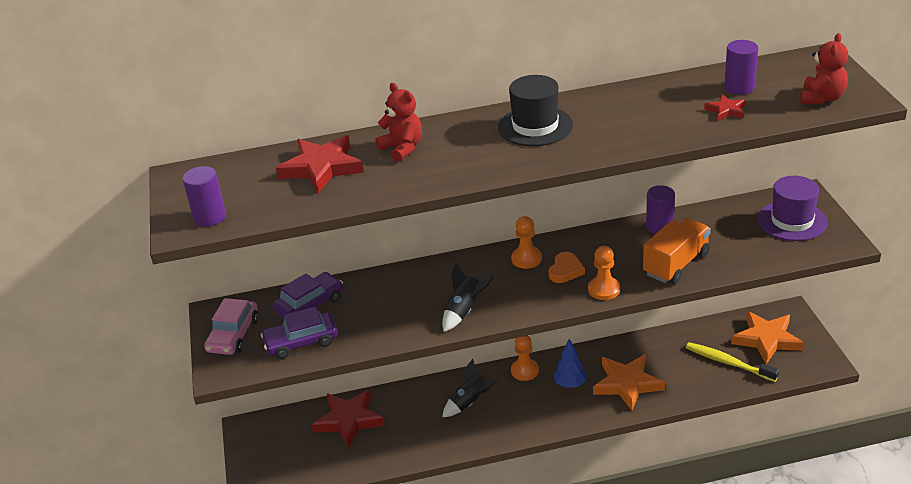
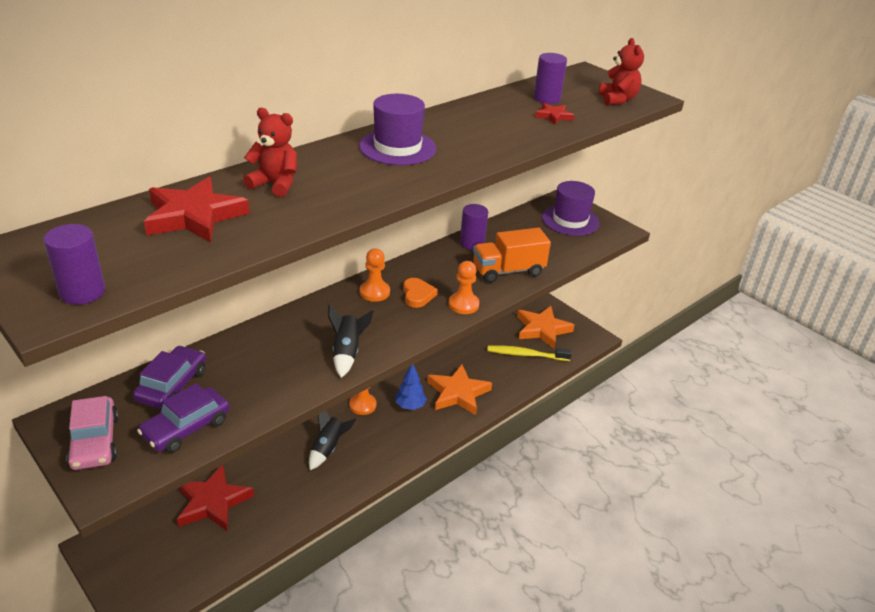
camera: 35 degrees left, 0 degrees up
(535, 126) = (397, 147): black hat -> purple hat
(676, 264) = (508, 271): orange truck -> orange truck turned 120 degrees counterclockwise

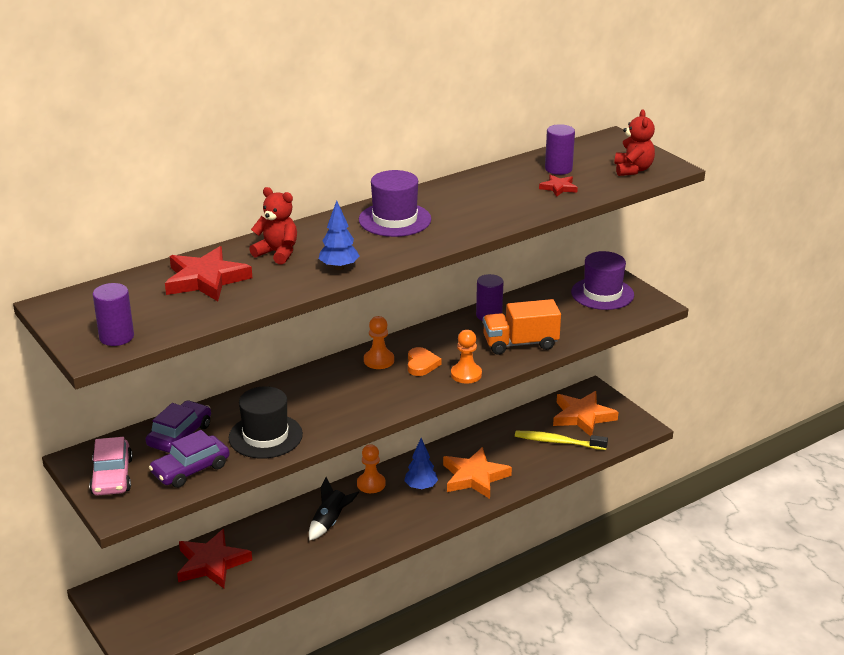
camera: 10 degrees right, 5 degrees down
(267, 382) = (265, 436): none -> black hat
(347, 200) = (339, 267): none -> blue tree
(347, 353) = (343, 414): black rocket -> none

